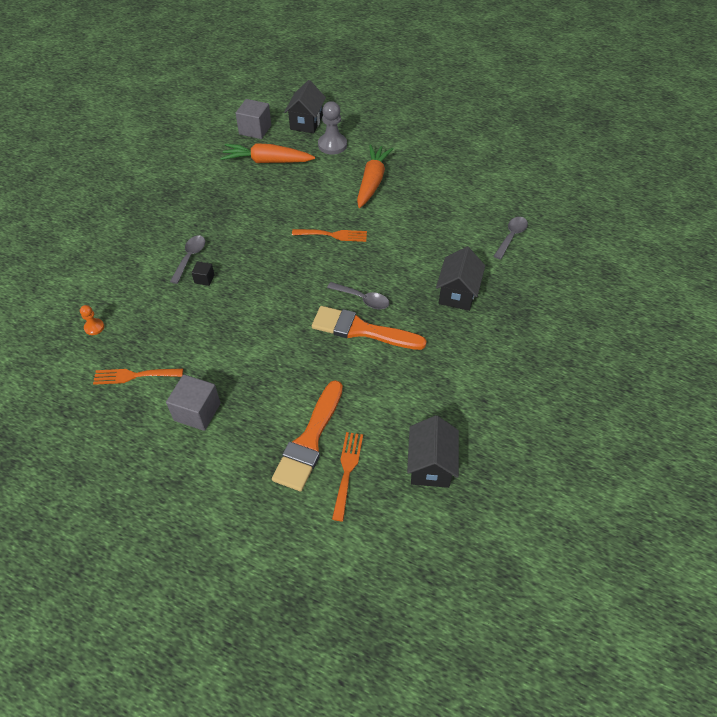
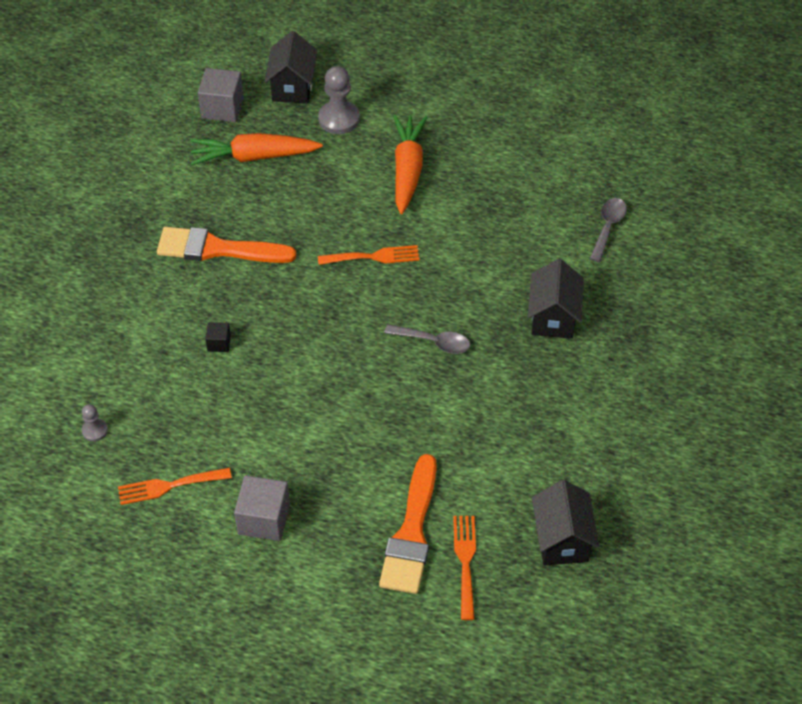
camera: 10 degrees left, 0 degrees up
(94, 327) = (95, 430): orange pawn -> grey pawn
(190, 257) = (190, 316): grey spoon -> none
(361, 330) = (442, 384): orange brush -> orange brush (218, 249)

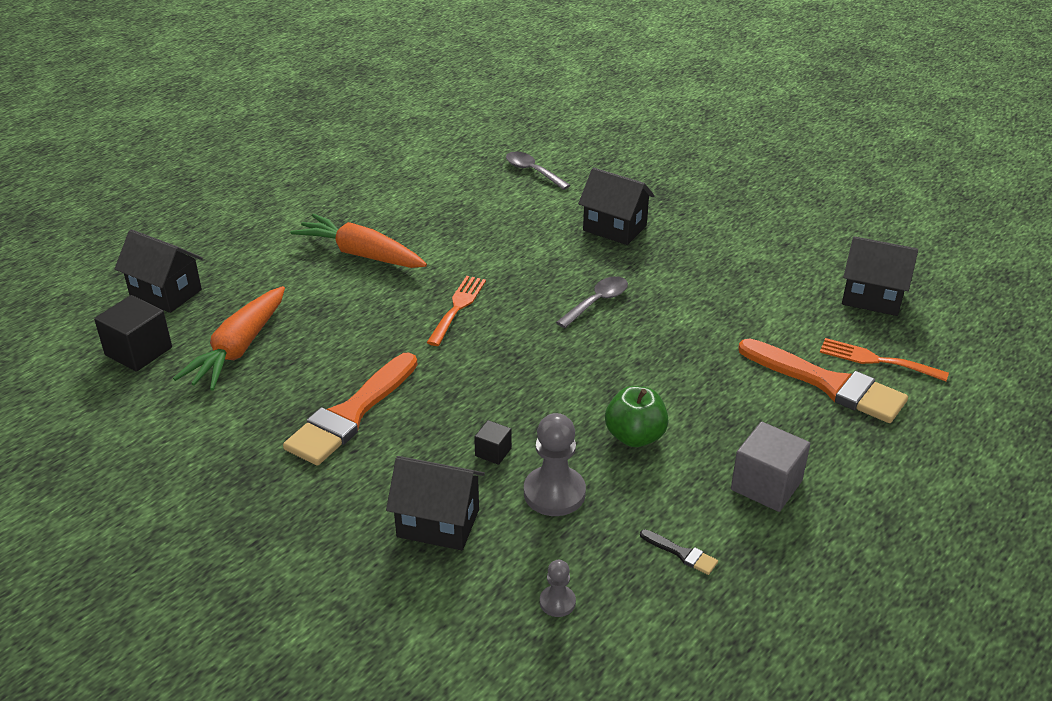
camera: 65 degrees left, 15 degrees down
(136, 341) = (438, 523): none -> black house
(169, 486) = (681, 553): orange fork -> black brush
(222, 108) = (138, 351): grey cube -> black cube
(278, 421) = (635, 436): none -> green apple
(339, 119) = (247, 276): grey pawn -> grey pawn (554, 493)

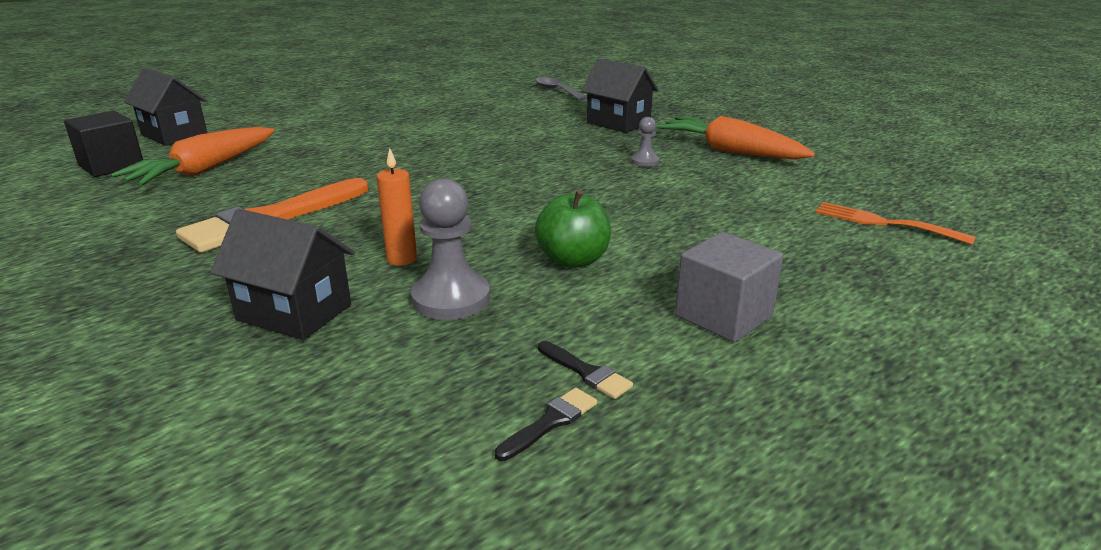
camera: 10 degrees right, 10 degrees down
(360, 254) = (368, 124): orange carrot -> orange carrot (730, 151)
(457, 307) = (435, 159): orange fork -> none
(493, 452) = (402, 259): black cube -> orange candle
(557, 602) = (390, 407): grey pawn -> grey pawn (645, 161)
(597, 302) = (578, 164): grey spoon -> none
(671, 600) = (550, 422): none -> black brush
(828, 384) = (822, 237): orange brush -> none
(872, 297) = (882, 179): black house -> none

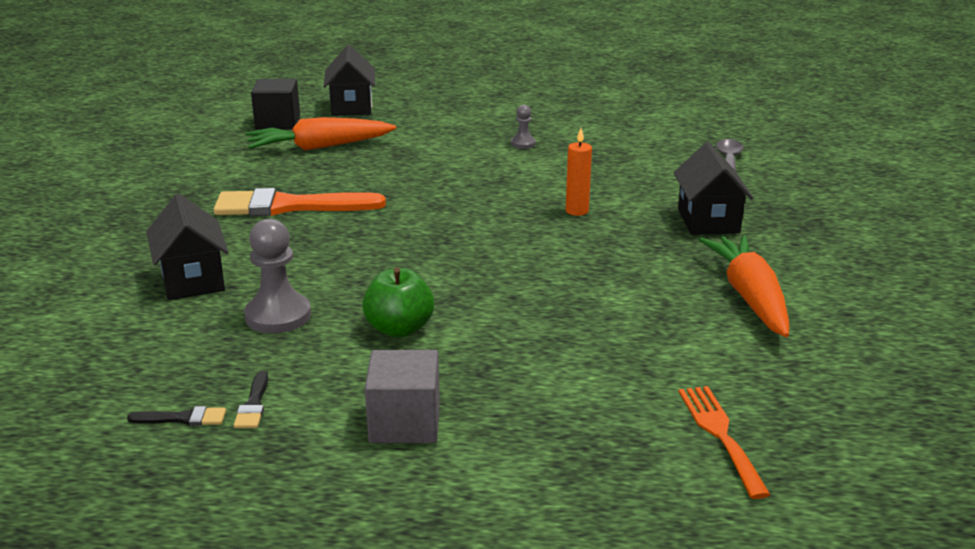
camera: 45 degrees right, 0 degrees up
(402, 259) = (304, 273): orange candle -> orange candle (577, 211)
(645, 161) = (640, 271): grey pawn -> grey pawn (523, 143)

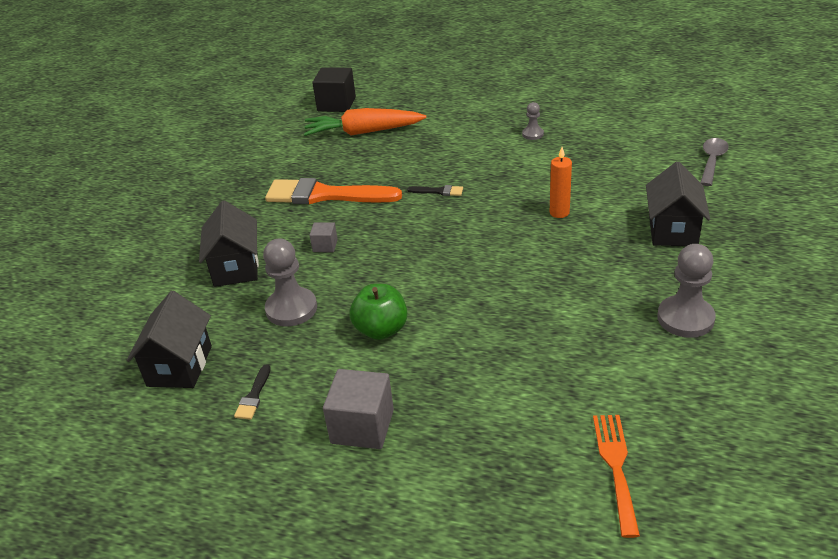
camera: 15 degrees right, 10 degrees up
(183, 418) = (200, 404): black brush -> black brush (438, 191)
(303, 253) = (325, 246): none -> grey cube
(351, 107) = (399, 88): black house -> black house (179, 366)
(749, 296) = (685, 318): orange carrot -> grey pawn

